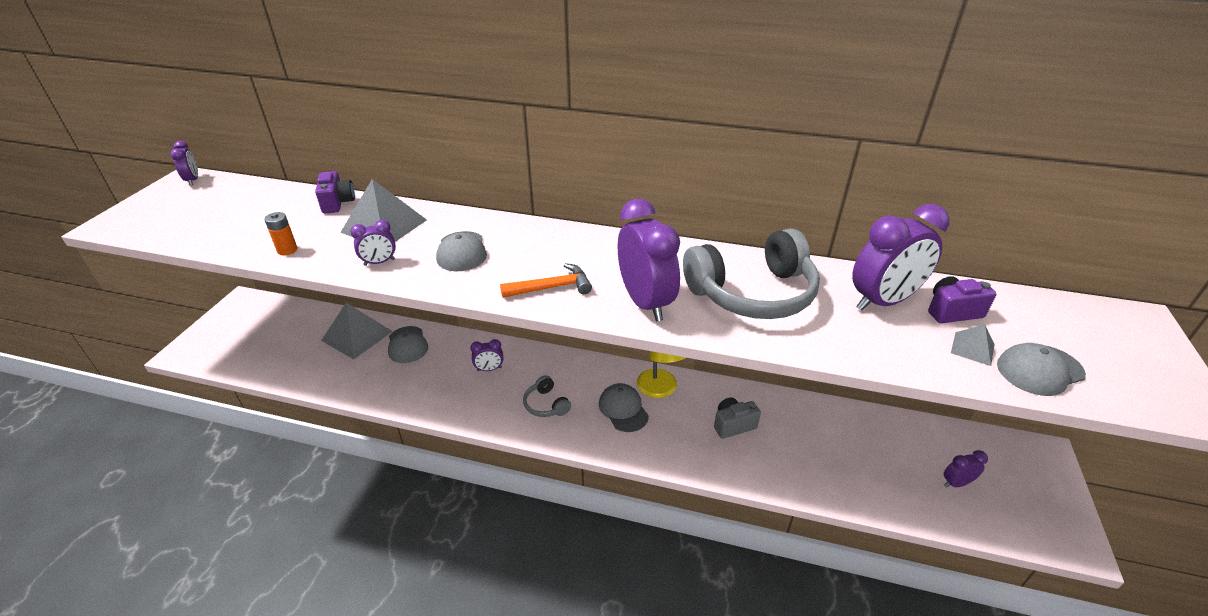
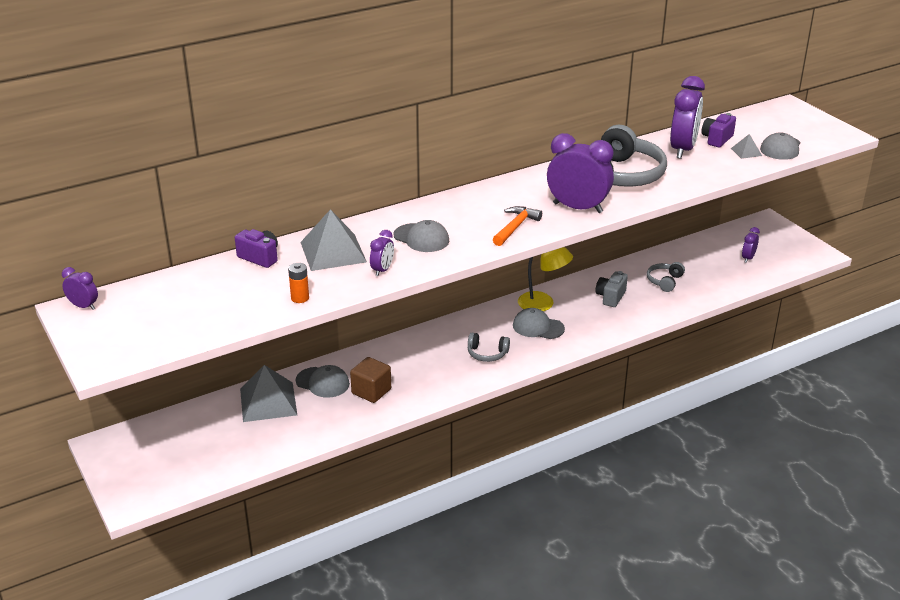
camera: 45 degrees left, 5 degrees down
(421, 375) = (371, 391): none -> brown cube
(489, 369) = (413, 359): purple clock -> none
(814, 445) = (664, 281): none -> grey headphones

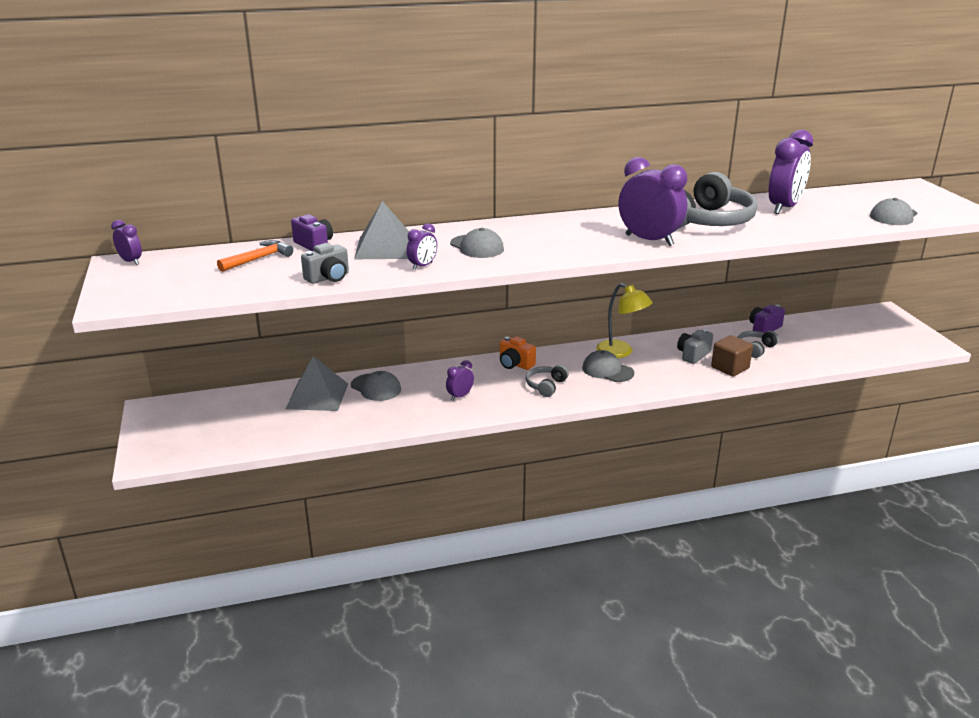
camera: 15 degrees right, 5 degrees down
(300, 298) = (328, 278): orange battery -> grey camera
(371, 391) = (417, 401): brown cube -> brown cube (730, 368)
(447, 334) = (515, 364): none -> orange camera
(487, 354) = (546, 386): grey headphones -> grey headphones turned 90 degrees clockwise
(515, 227) = (576, 248): orange hammer -> orange hammer (258, 259)
(717, 139) = (824, 203): purple camera -> purple camera (764, 328)
(746, 152) = (853, 215): grey pyramid -> none
(748, 258) = (853, 340): purple clock -> purple clock (460, 396)

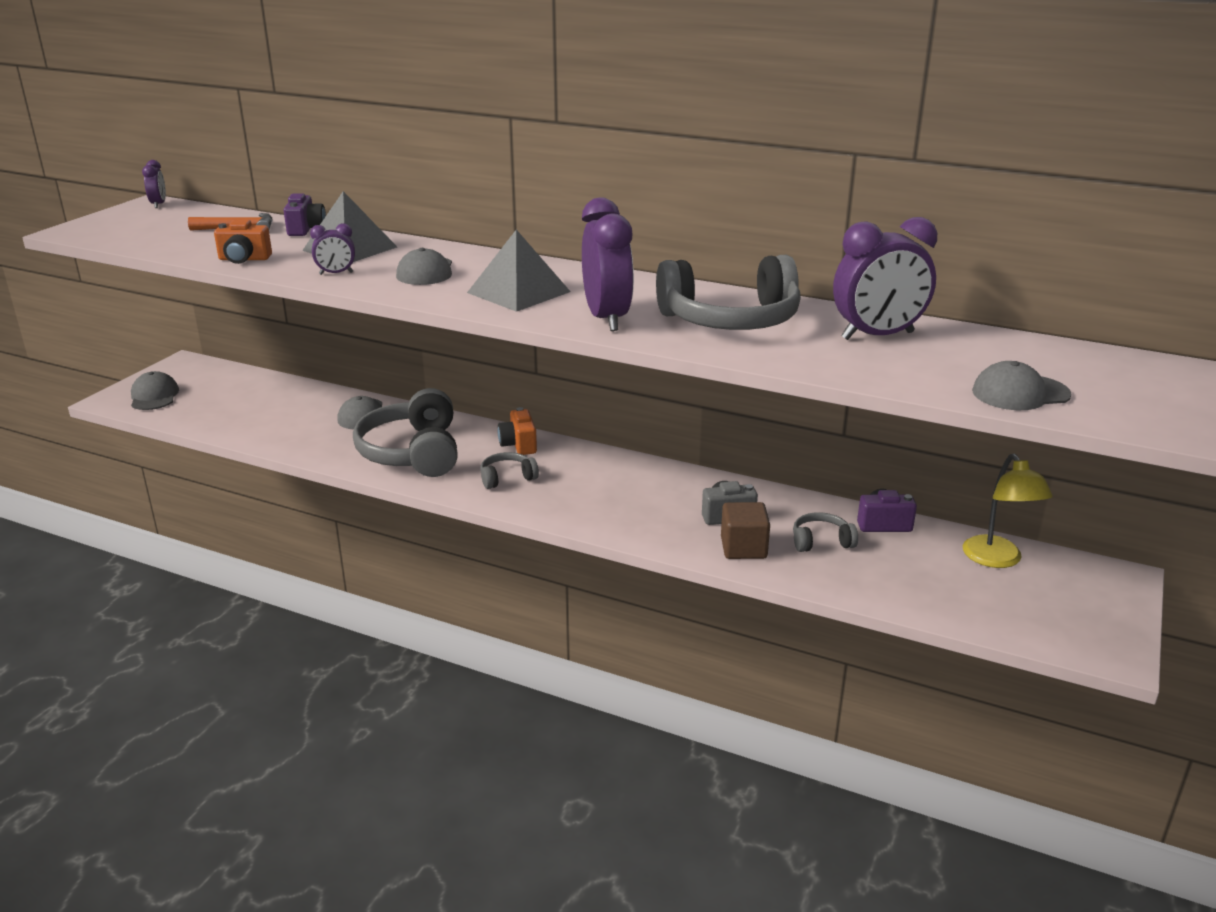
camera: 40 degrees right, 0 degrees up
(317, 396) = (306, 402): grey pyramid -> grey pyramid (518, 292)
(328, 278) = (244, 259): grey camera -> orange camera
(460, 396) = (413, 452): purple clock -> grey headphones
(607, 370) = (598, 490): grey cap -> grey cap (154, 396)
(621, 352) = (649, 478): yellow lamp -> yellow lamp (997, 559)

